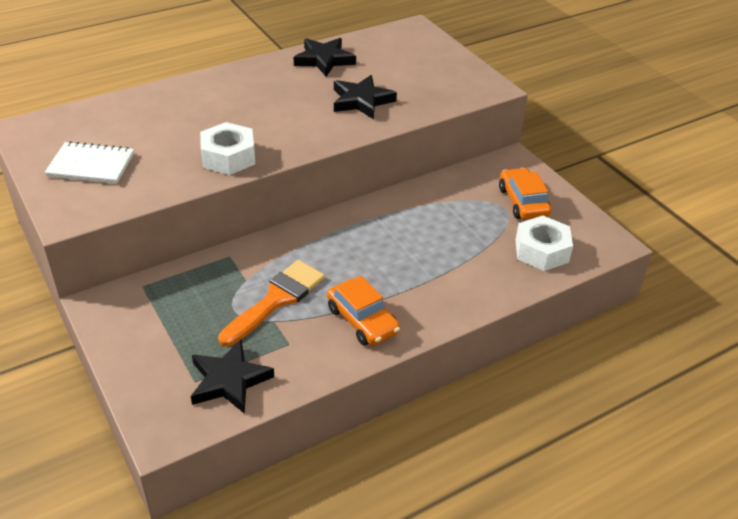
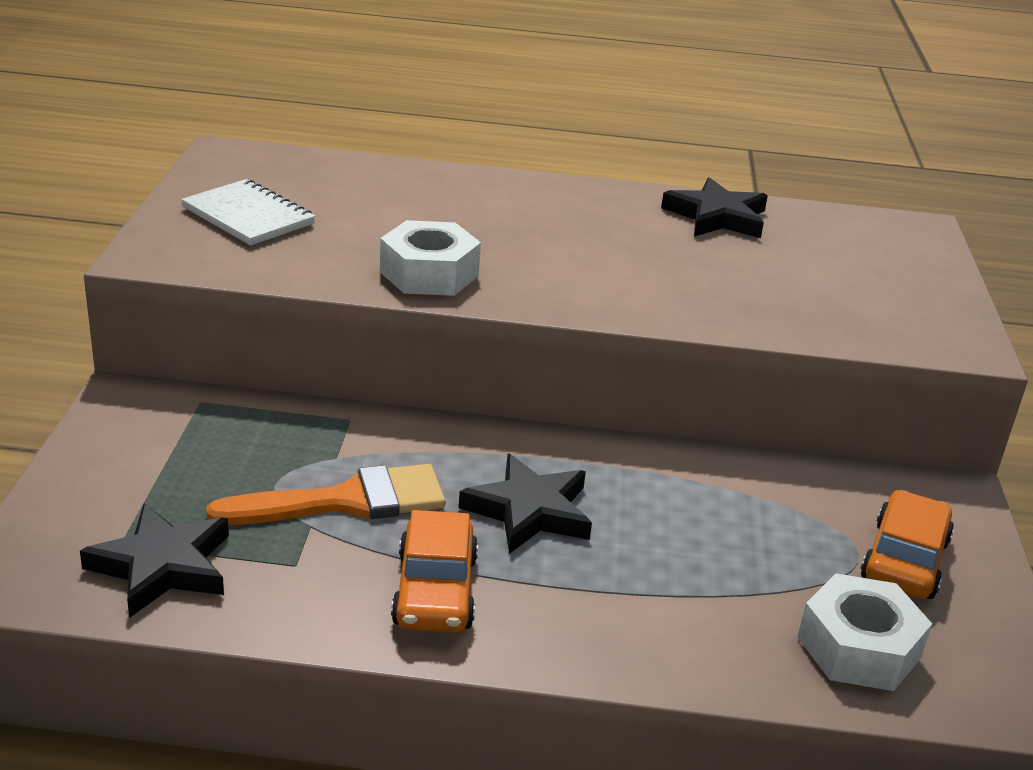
camera: 35 degrees right, 10 degrees down
(361, 101) = (712, 283): black star -> black star (529, 510)

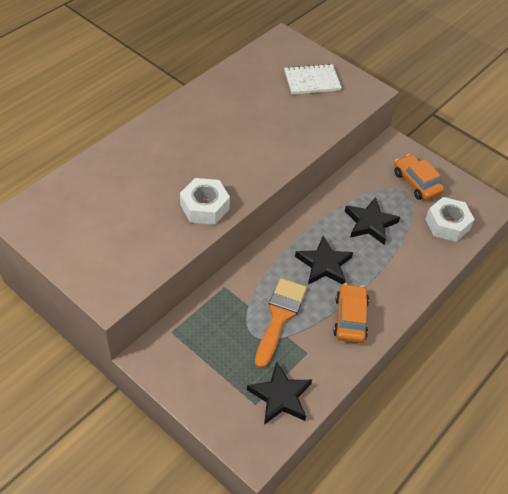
camera: 55 degrees left, 20 degrees up
(249, 216) = (98, 241): white notebook -> white notebook (312, 81)
(435, 591) = (350, 318): orange car -> orange car turned 120 degrees counterclockwise
(716, 217) = (228, 89): black star -> black star (370, 223)

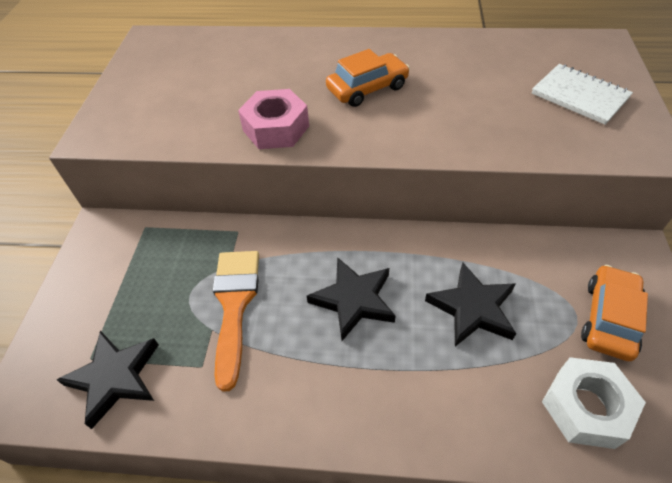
camera: 60 degrees right, 0 degrees up
(204, 207) = (276, 128): white nut -> pink nut
(279, 317) = (234, 305): orange brush -> orange brush turned 75 degrees counterclockwise
(350, 318) = (293, 382): orange car -> orange car (367, 88)

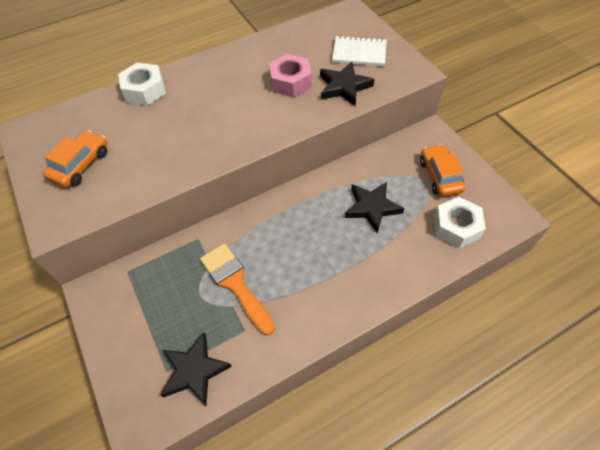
camera: 35 degrees left, 5 degrees up
(276, 128) = (191, 155): pink nut -> pink nut (290, 82)
(287, 44) = (145, 90): none -> white nut
(354, 300) = (305, 239): black star -> black star (344, 87)
(367, 88) = (230, 100): orange car -> orange car (80, 164)

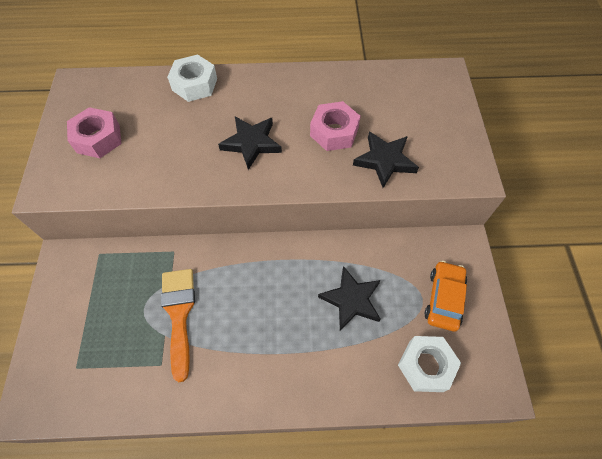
camera: 25 degrees right, 5 degrees up
(80, 164) = (98, 139): orange car -> pink nut
(194, 370) = (98, 380): black star -> black star (251, 143)
(359, 53) = (425, 127): white notebook -> none

